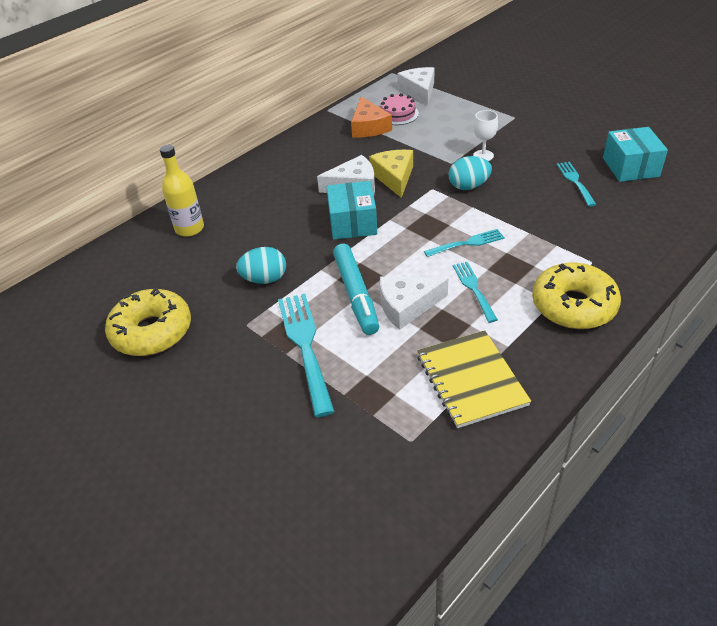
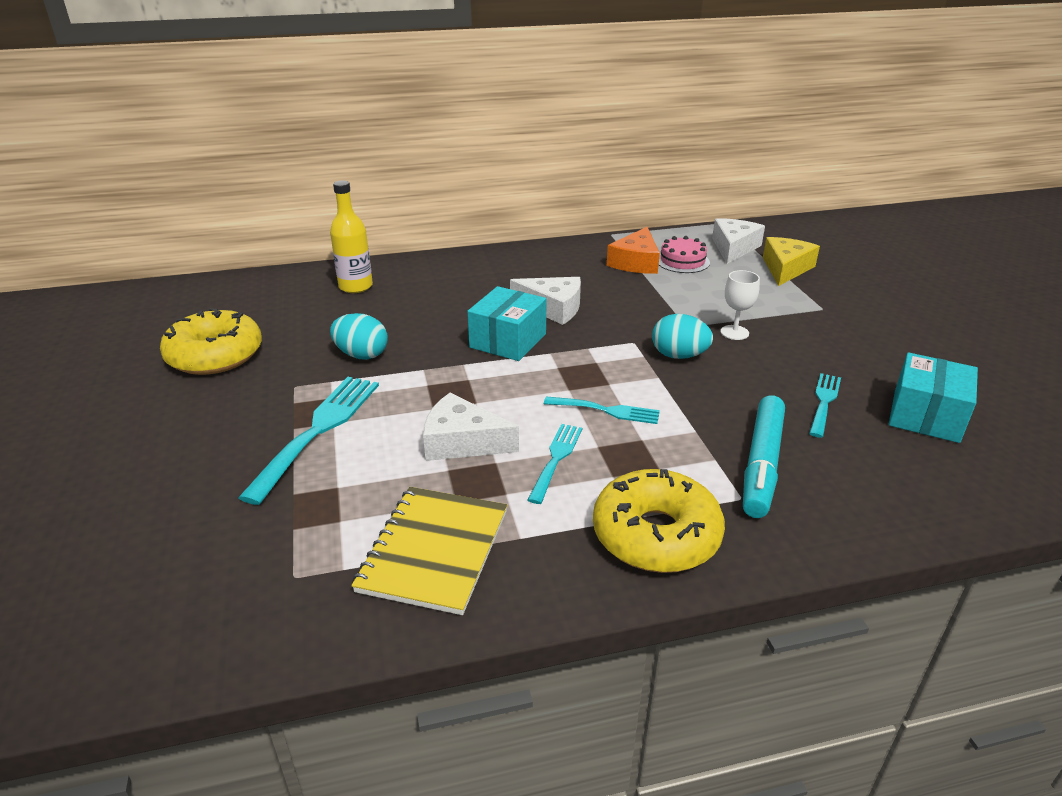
camera: 30 degrees right, 10 degrees down
(356, 294) = (426, 407): turquoise marker -> turquoise marker (762, 464)
(394, 177) = (605, 316): yellow cheese -> yellow cheese (785, 268)

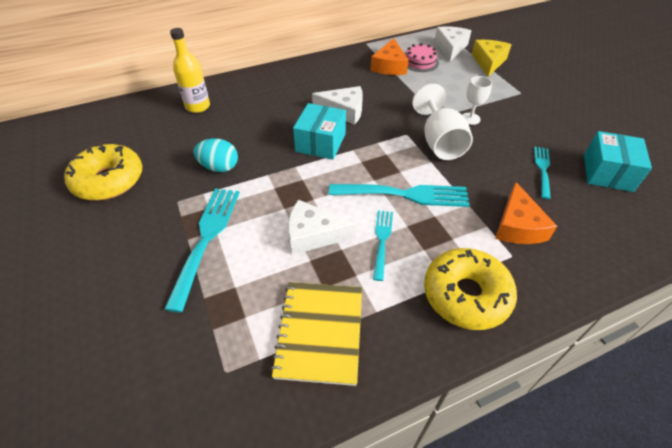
camera: 10 degrees left, 15 degrees up
(606, 410) = (404, 194): turquoise fork -> turquoise fork, size x1.73
(679, 356) = (439, 142): turquoise egg -> white goblet
(762, 464) = (517, 226): turquoise marker -> orange cheese

